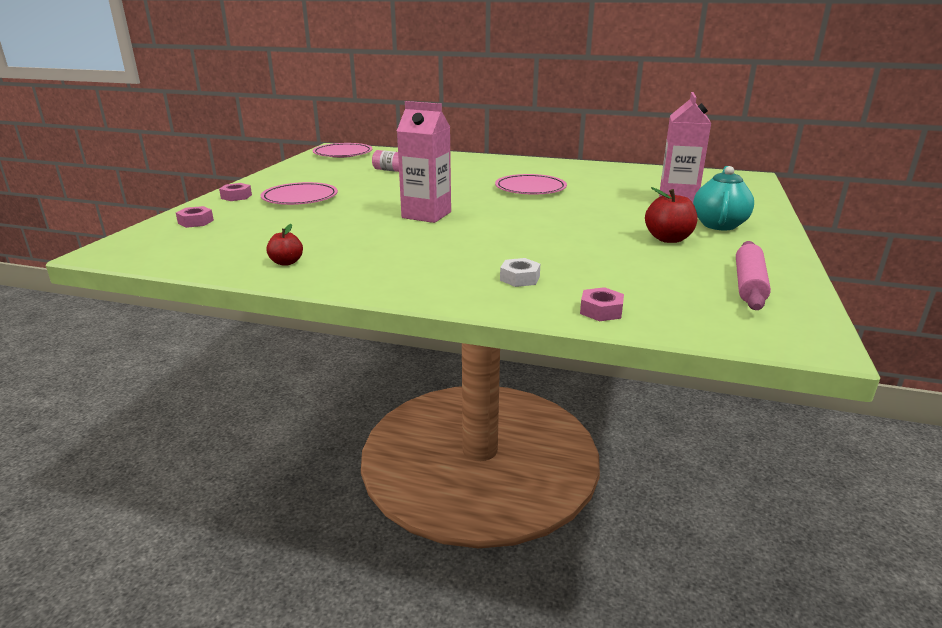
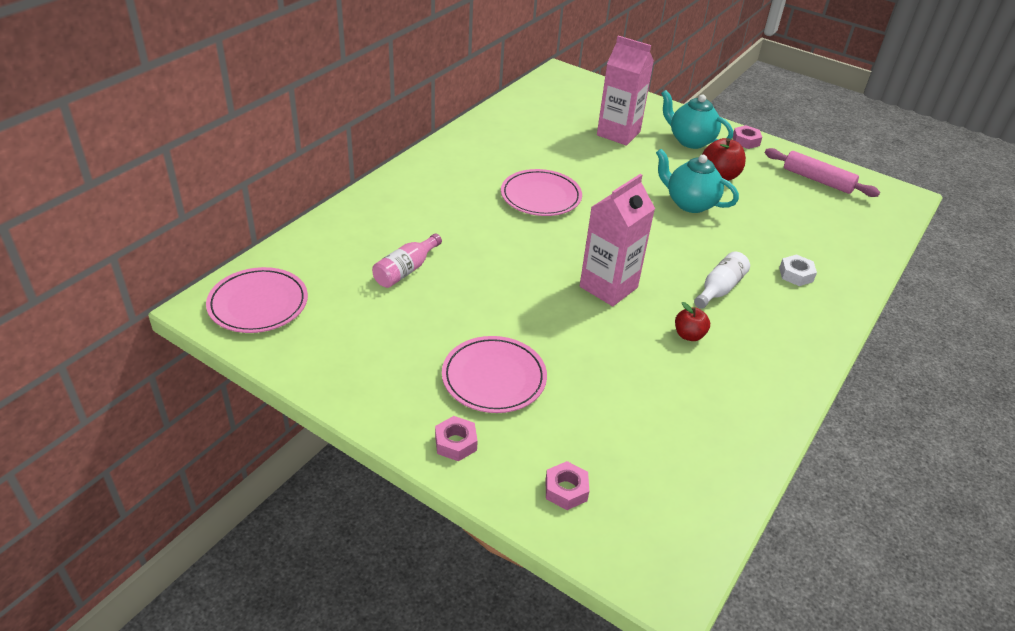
camera: 75 degrees left, 15 degrees up
(286, 262) = (736, 412): red apple -> red apple (689, 335)
(460, 249) = (719, 289): none -> white bottle
(593, 231) = (690, 203): none -> turquoise teapot
(601, 311) = (860, 256): pink nut -> pink nut (745, 141)

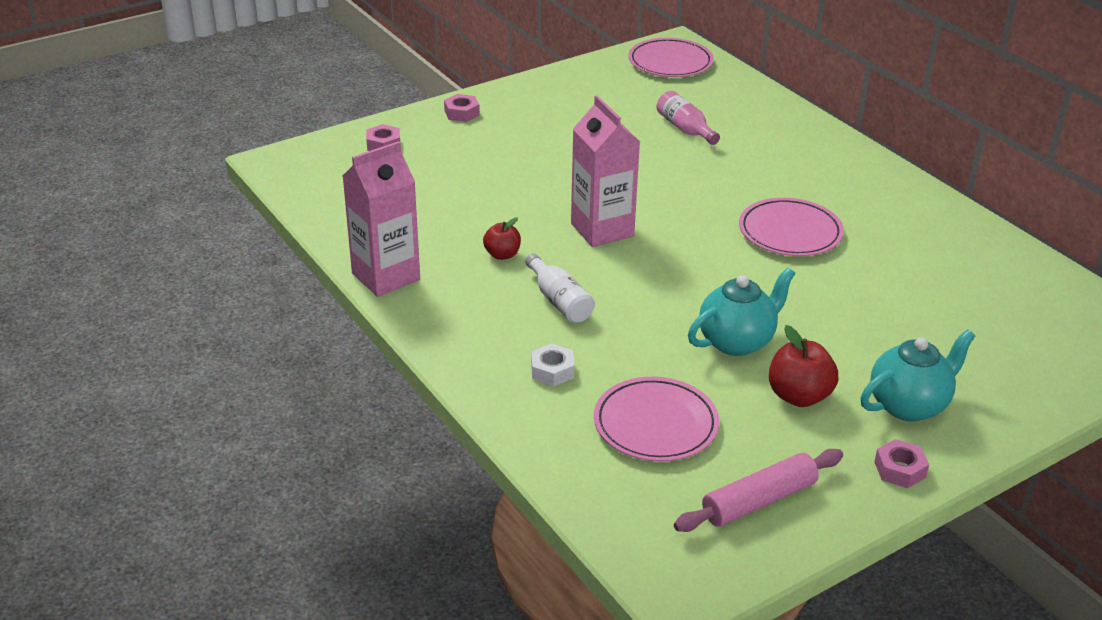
camera: 115 degrees right, 5 degrees down
(494, 378) = (517, 141): pink plate -> pink plate (655, 424)
(618, 133) = (941, 339): pink carton -> pink carton (386, 276)

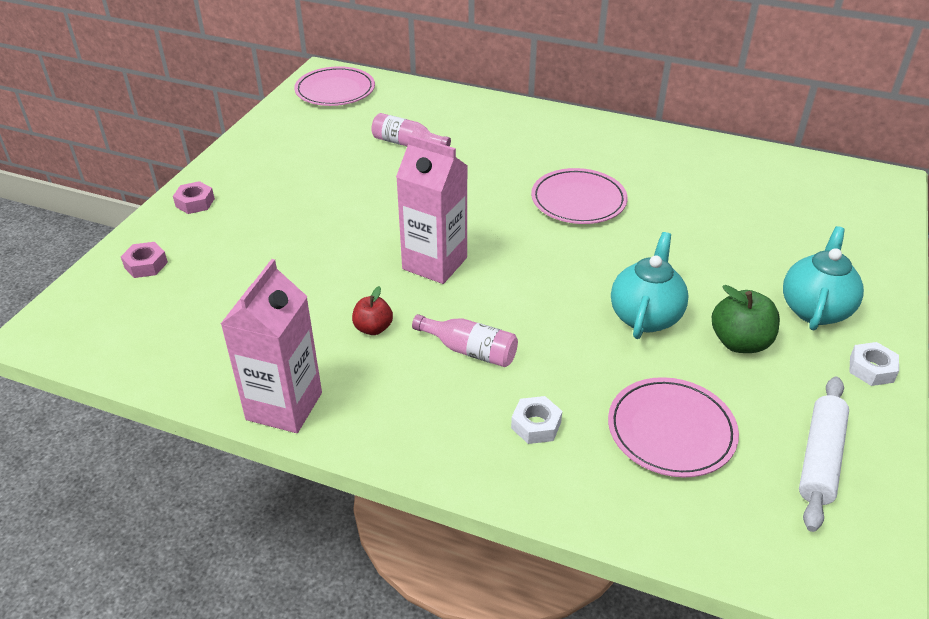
camera: 35 degrees left, 5 degrees up
(559, 301) = (470, 350): white bottle -> pink bottle
(759, 501) = (820, 458): pink rolling pin -> white rolling pin
(799, 396) = (739, 342): red apple -> green apple
(900, 469) = (871, 369): pink nut -> white nut

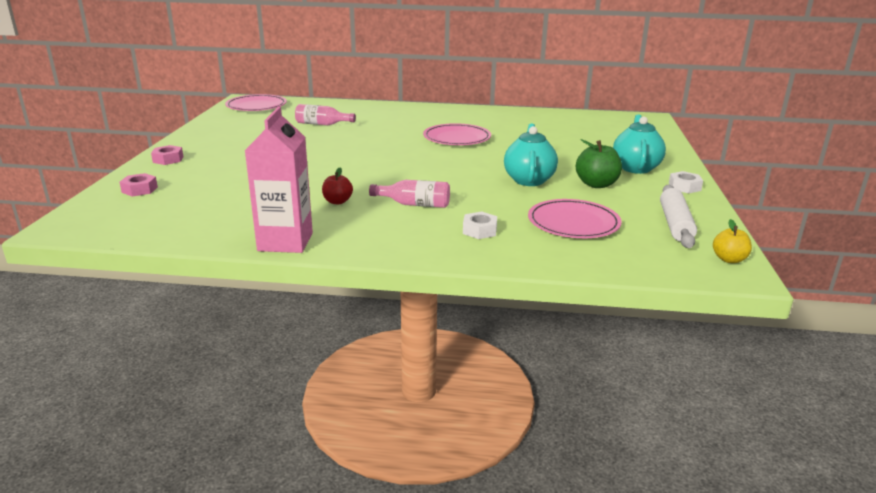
camera: 15 degrees left, 15 degrees down
(434, 263) = (369, 171): pink carton -> none
(867, 558) = (729, 259): none -> yellow apple

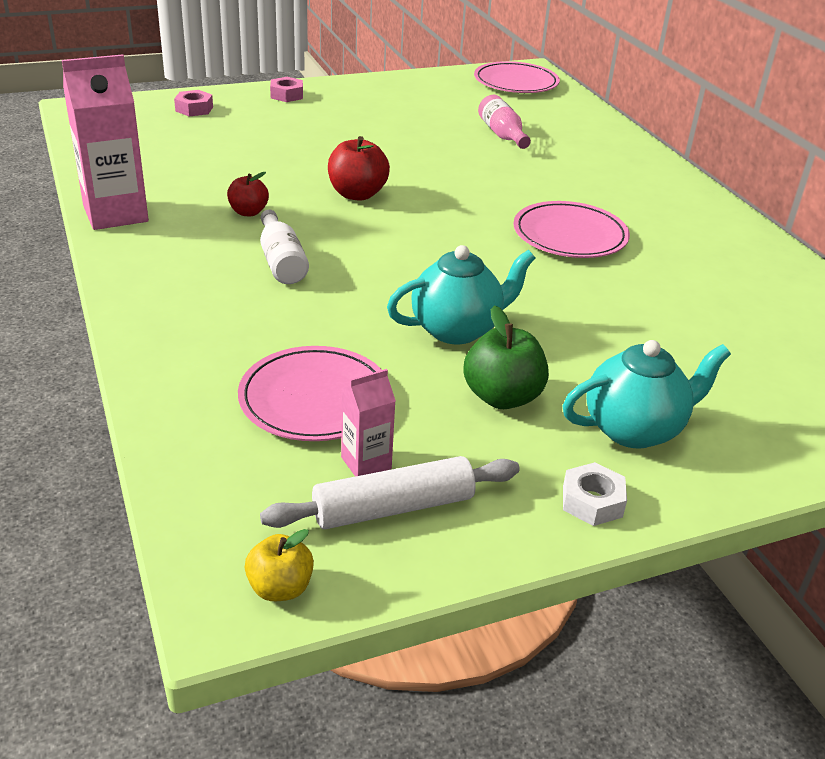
camera: 60 degrees right, 10 degrees up
(351, 170) = (357, 194): none -> red apple
(414, 204) = (281, 261): pink bottle -> white bottle
(479, 230) = (230, 326): white nut -> none
(637, 223) = (366, 463): none -> pink carton

